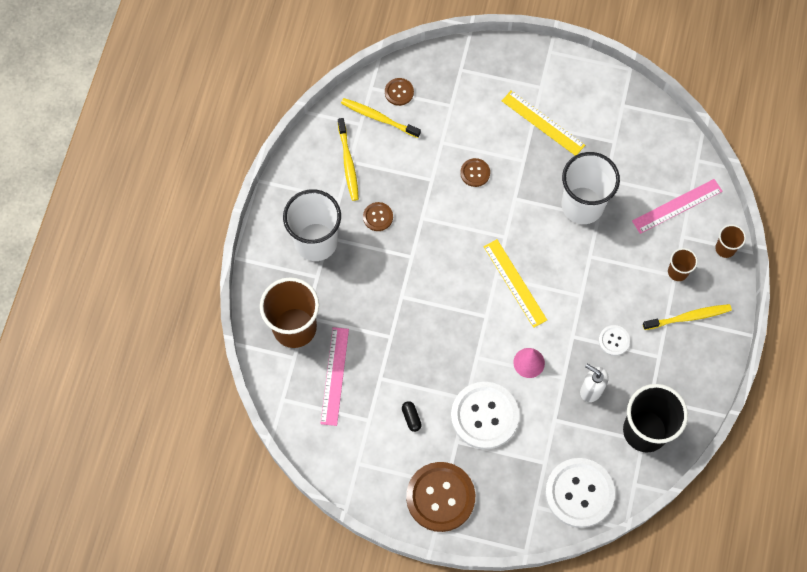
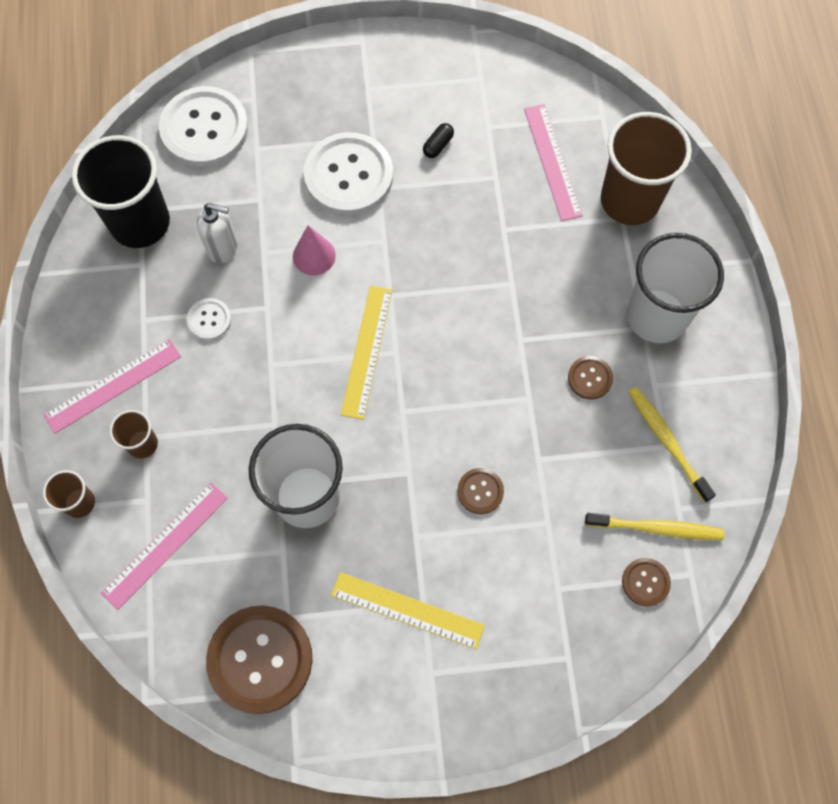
camera: 160 degrees right, 0 degrees up
(411, 418) = (438, 145): black capsule -> black capsule turned 75 degrees clockwise
(440, 497) = (369, 74): brown button -> brown button (260, 659)
(514, 283) = (367, 351): yellow ruler -> yellow ruler turned 60 degrees clockwise
(689, 317) = (113, 385): yellow toothbrush -> pink ruler

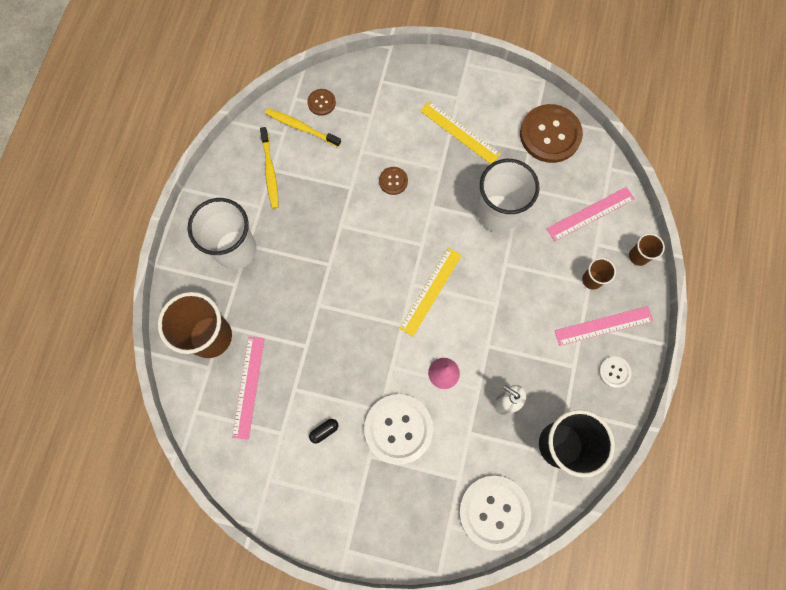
camera: 160 degrees left, 5 degrees up
(209, 320) = (529, 350): white button -> white button (614, 372)
(590, 378) = (297, 225): brown button -> none

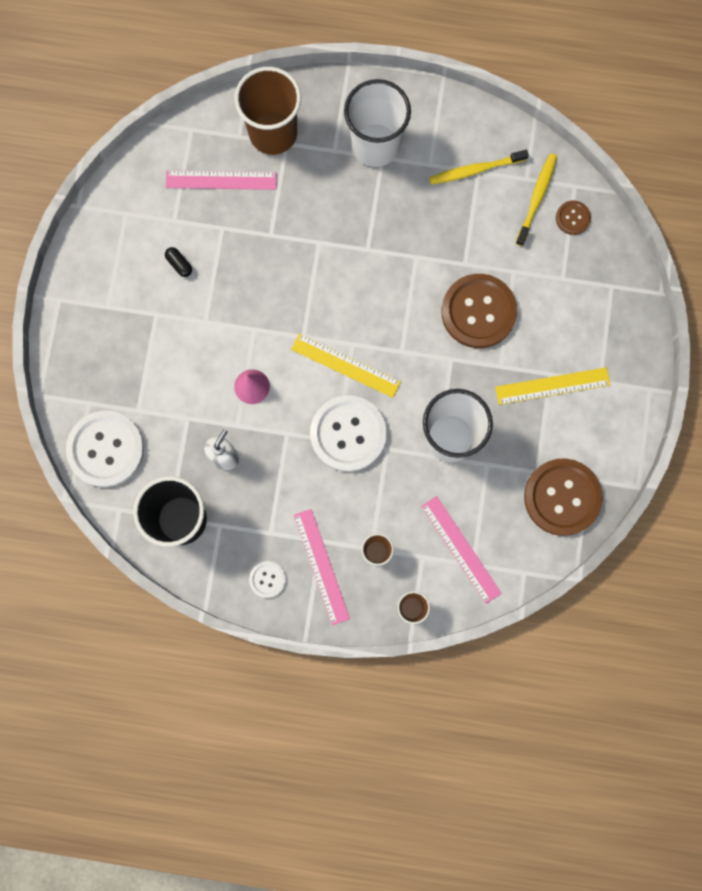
camera: 85 degrees right, 5 degrees up
(393, 181) = (478, 312): brown button -> brown button, size x2.14
(398, 429) = (186, 342): white button -> white button (348, 434)
(460, 132) = (552, 386): yellow ruler -> yellow ruler turned 45 degrees clockwise

